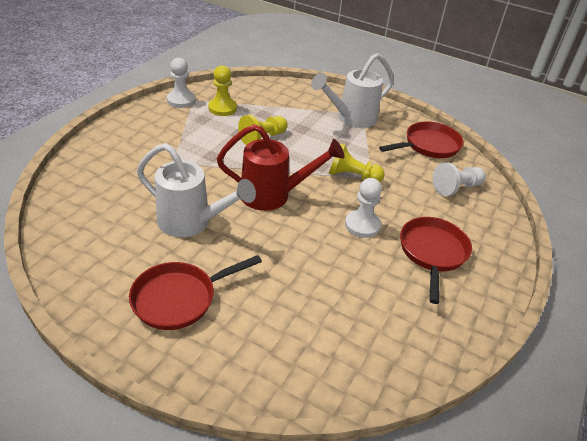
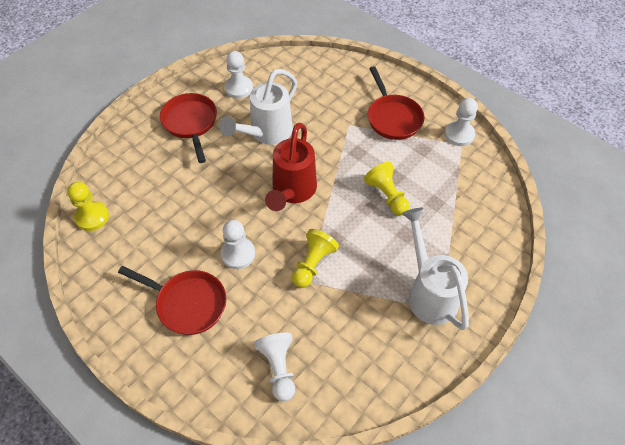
camera: 105 degrees right, 15 degrees up
(108, 258) = (238, 88): none -> white pawn
(222, 108) = (445, 167): yellow pawn -> yellow pawn (92, 217)
(429, 145) = (366, 369): red pan -> red pan (393, 118)

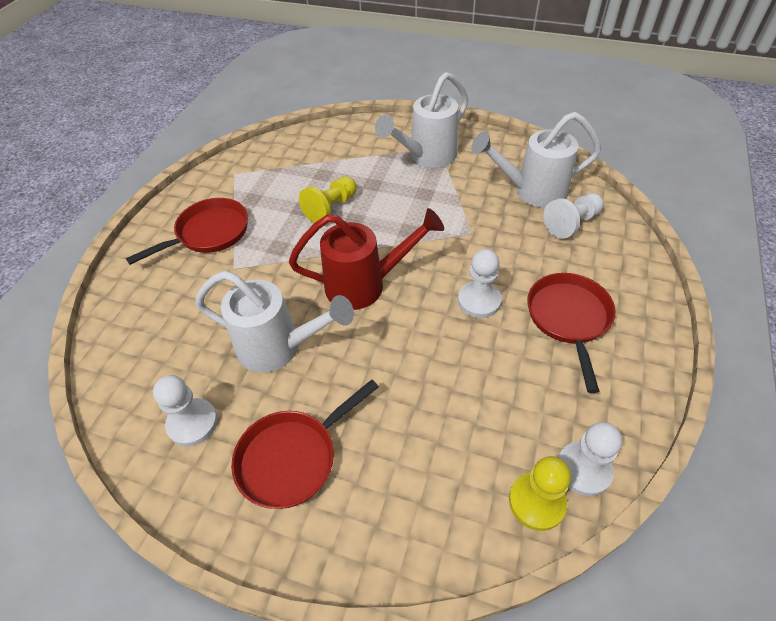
camera: 110 degrees left, 5 degrees down
(313, 264) = (449, 236): yellow pawn -> none
(336, 358) = (531, 191): none -> white watering can
(459, 134) = (220, 178): white pawn -> white pawn (583, 469)

